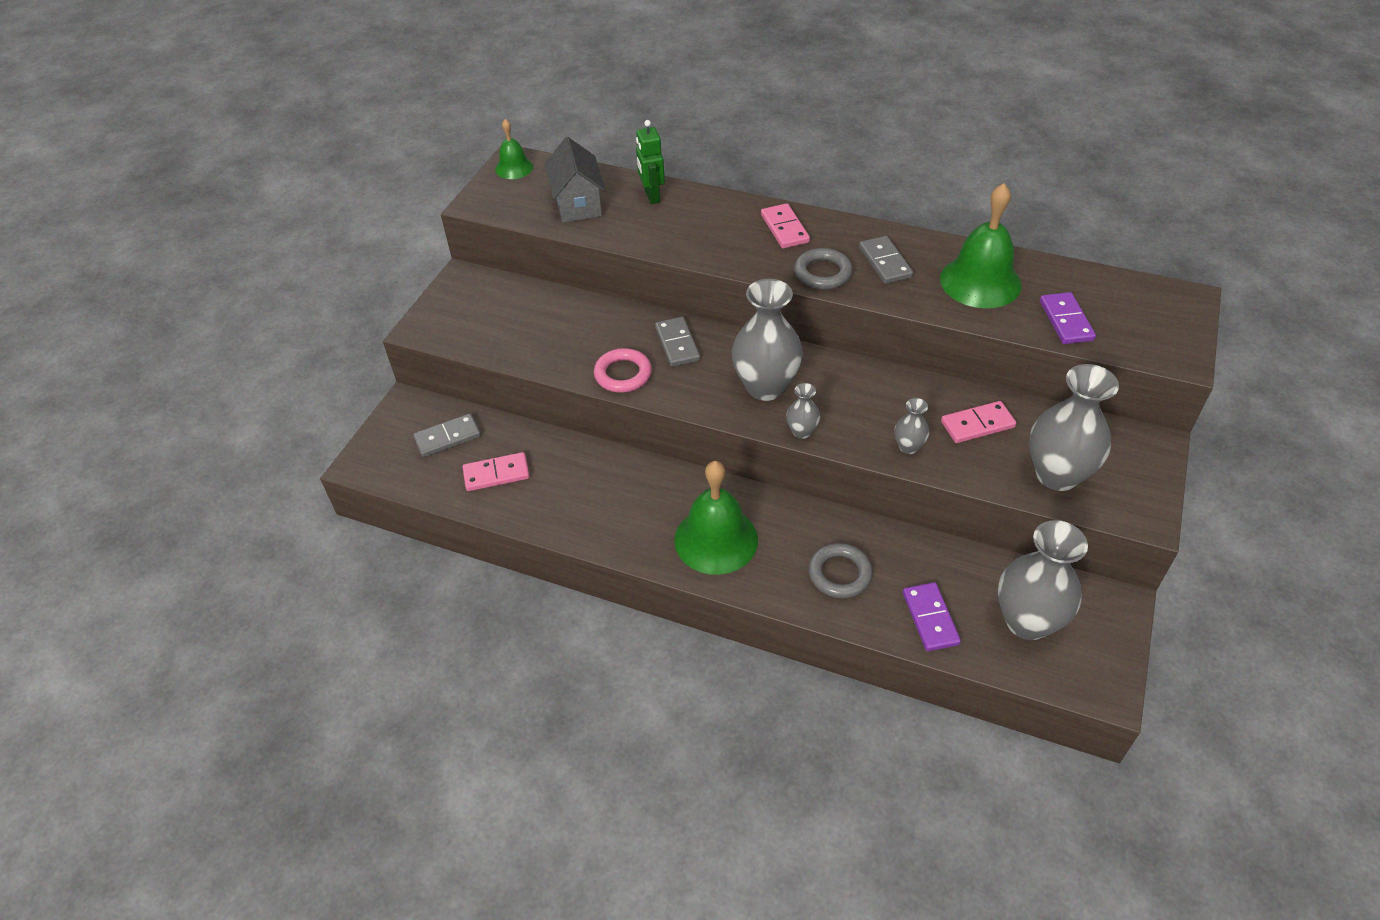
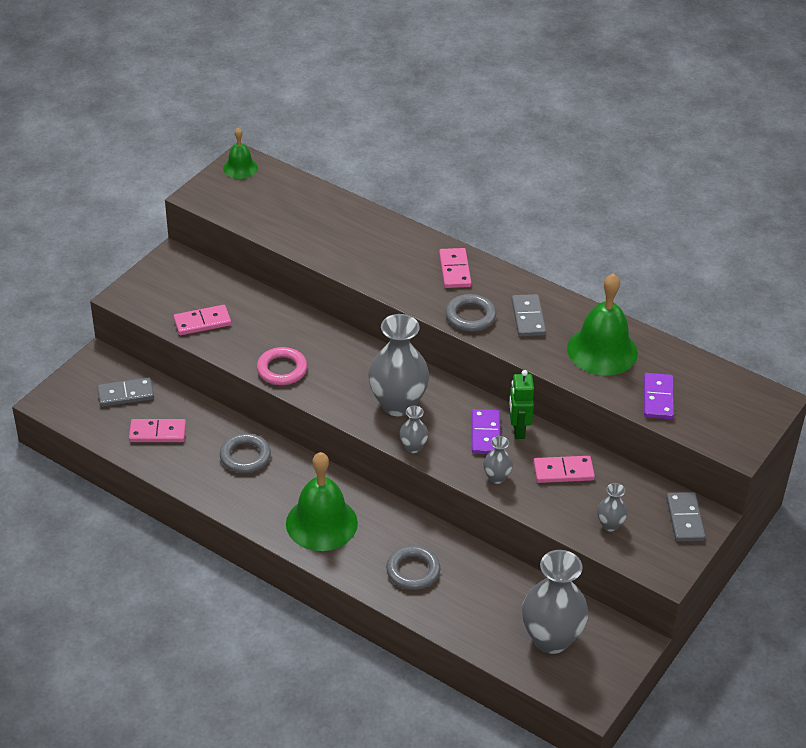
camera: 10 degrees right, 5 degrees down
(516, 340) = (202, 322): none -> pink domino
(578, 203) = (284, 212): grey house -> none
(604, 480) = (245, 456): none -> grey ring
(652, 196) = (351, 218): green robot -> green robot (518, 430)
(677, 344) = (337, 353): grey domino -> grey domino (685, 519)
(930, 618) = (473, 620): purple domino -> purple domino (486, 434)
(1057, 475) = (610, 525): grey vase -> grey vase, size x0.47

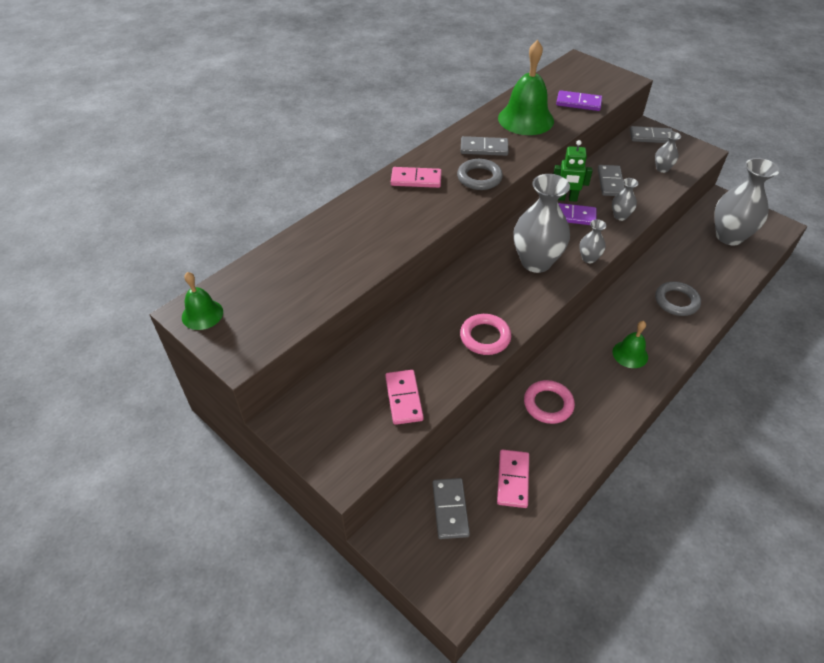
camera: 80 degrees left, 5 degrees up
(245, 456) = (548, 404): grey ring -> pink ring
(321, 523) = (630, 354): green bell -> green bell, size x0.55
(563, 471) = (610, 182): pink domino -> grey domino

